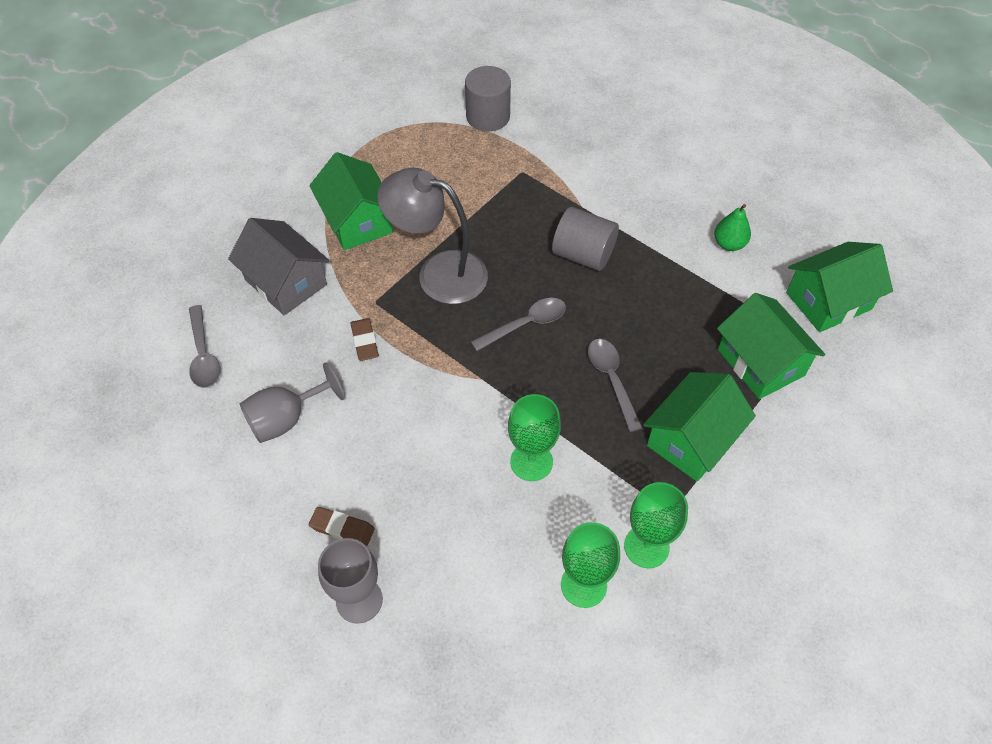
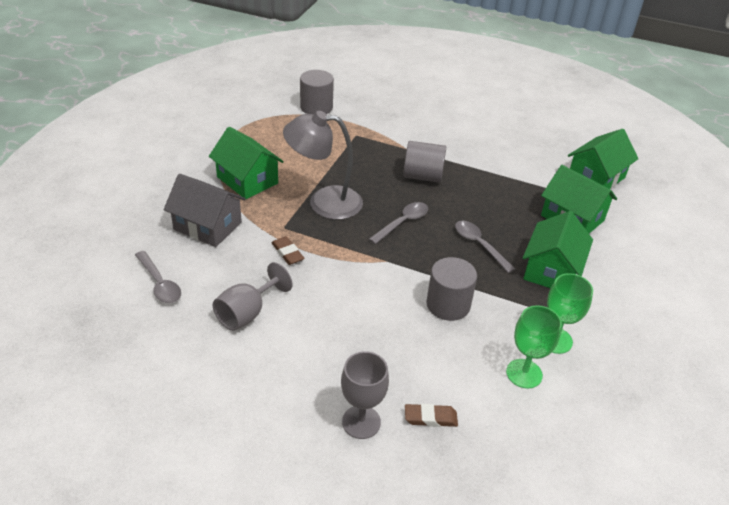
camera: 20 degrees left, 15 degrees down
(342, 528) = (325, 377): brown eraser -> brown eraser (430, 418)
(531, 462) = (448, 304): green goblet -> grey cylinder
(729, 244) = (516, 156): green pear -> none

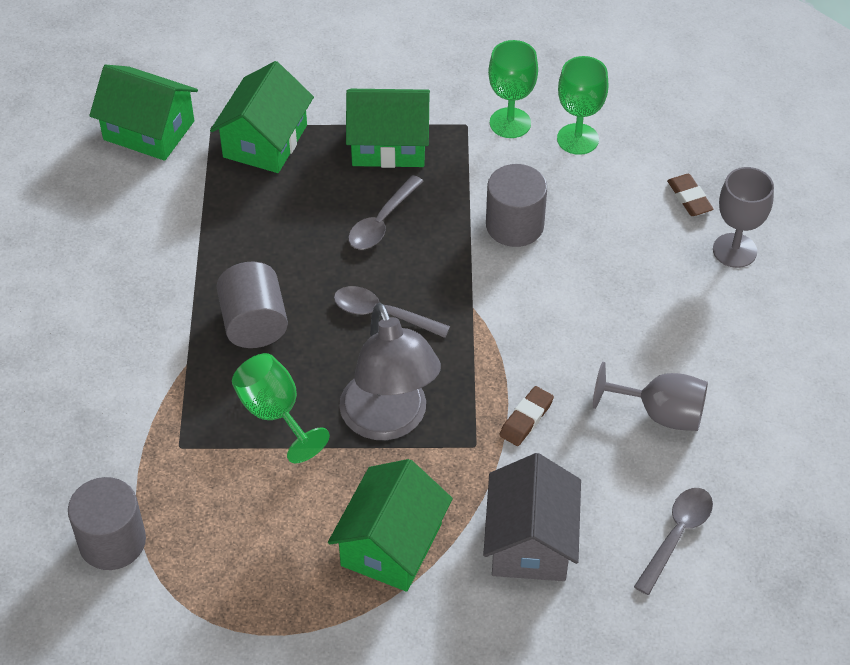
camera: 110 degrees left, 10 degrees up
(356, 167) = (275, 413): none -> green goblet

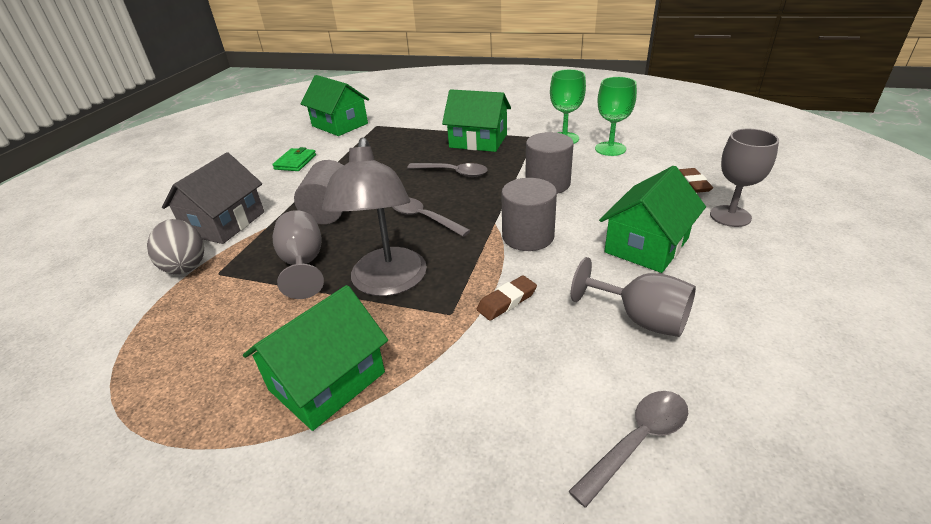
camera: 20 degrees right, 15 degrees down
(112, 541) = (109, 328): grey cylinder -> grey cylinder (528, 236)
(127, 444) = (185, 265): none -> grey egg
(136, 232) = (295, 162): none -> green wallet
(265, 141) = (402, 133): green house -> green house (646, 245)
(275, 413) = (303, 264): green goblet -> grey goblet
(382, 222) = (453, 173): grey spoon -> grey spoon turned 120 degrees counterclockwise
(530, 541) = (465, 409): grey house -> grey house (225, 223)

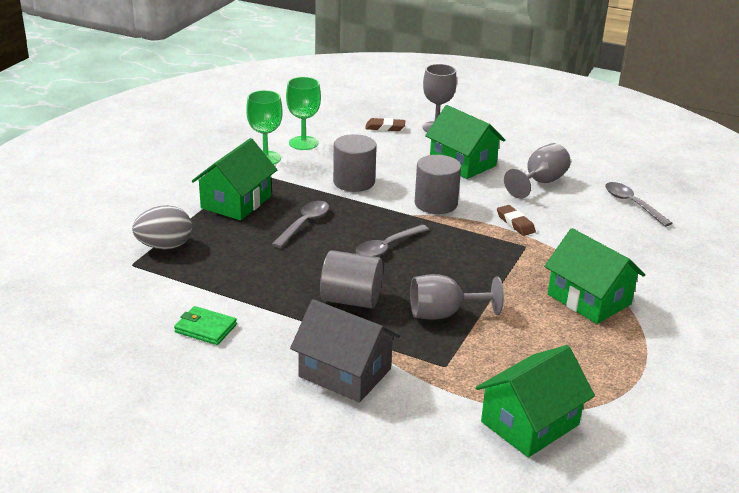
camera: 85 degrees left, 5 degrees down
(185, 265) = (424, 391): grey egg -> grey egg (164, 246)
(339, 125) = (101, 293): green house -> green house (530, 423)
(387, 283) = (483, 271): grey lamp -> none

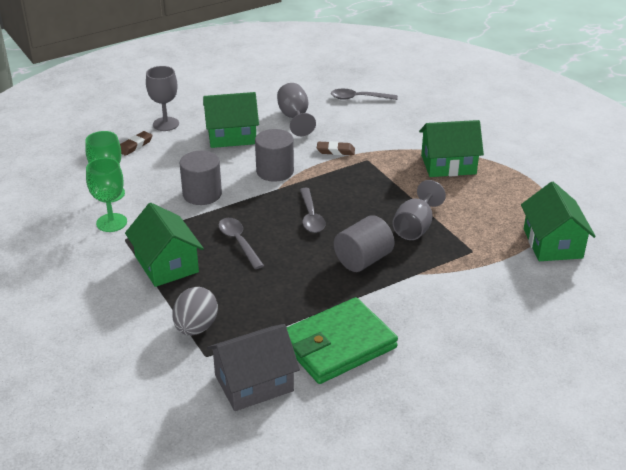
camera: 55 degrees left, 5 degrees up
(205, 328) = (338, 345): green wallet -> green wallet, size x2.12
(344, 373) = (447, 297): grey house -> grey house (254, 383)

